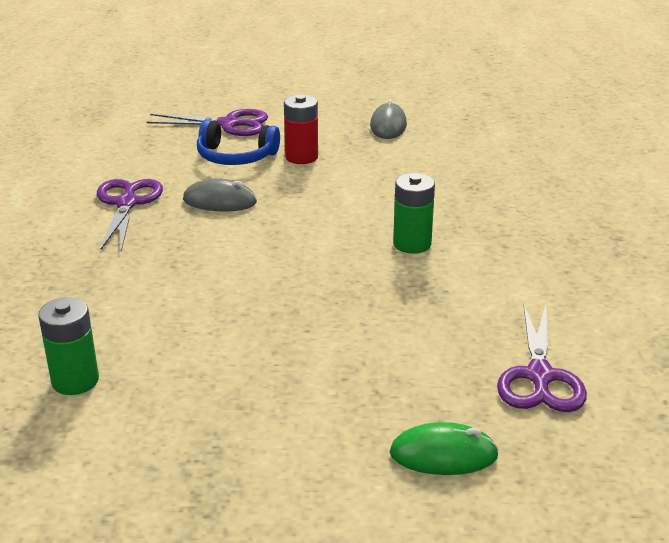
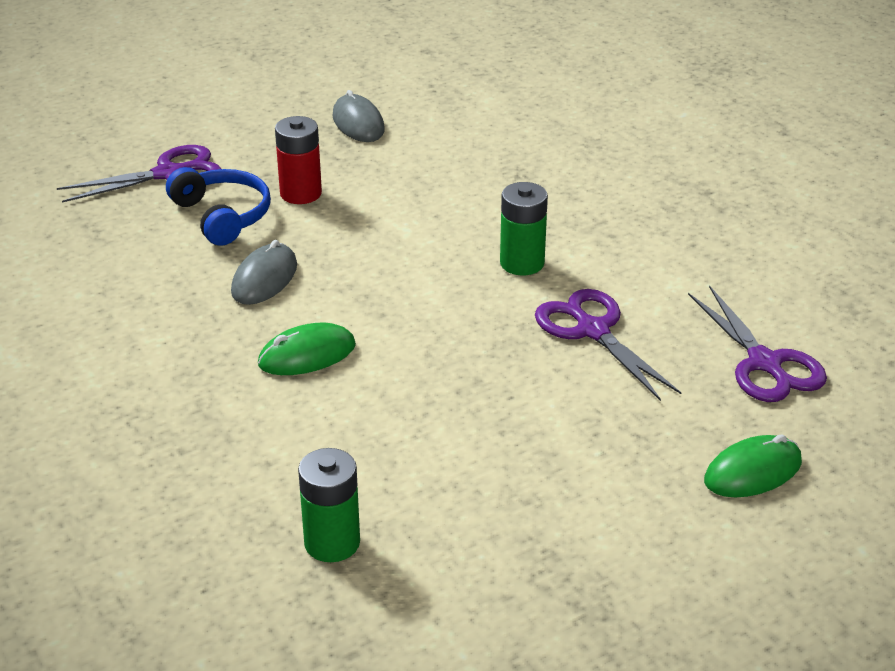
camera: 30 degrees left, 5 degrees up
(127, 203) = (156, 317): purple scissors -> purple scissors (593, 331)
(194, 256) = (307, 355): none -> green mouse
(220, 201) = (264, 279): grey mouse -> grey mouse turned 45 degrees counterclockwise
(235, 157) = (222, 216): blue headphones -> blue headphones turned 105 degrees counterclockwise

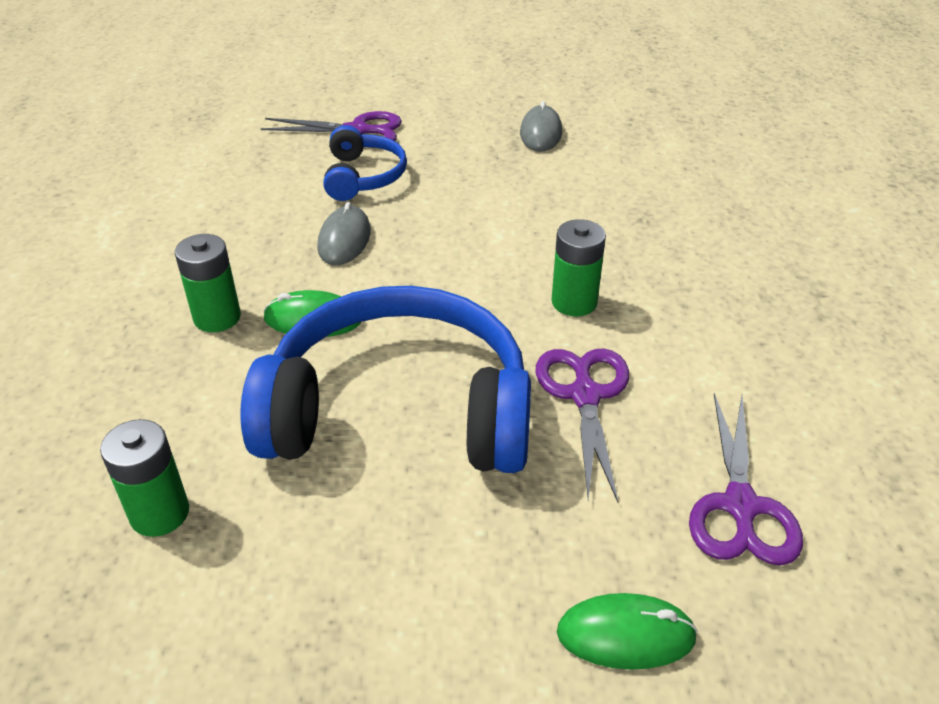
camera: 30 degrees right, 5 degrees up
(213, 384) = (217, 317): none -> green battery
(264, 279) = (344, 239): grey mouse -> grey mouse turned 45 degrees counterclockwise
(301, 193) = (440, 177): red battery -> none
(455, 396) = (399, 410): none -> blue headphones

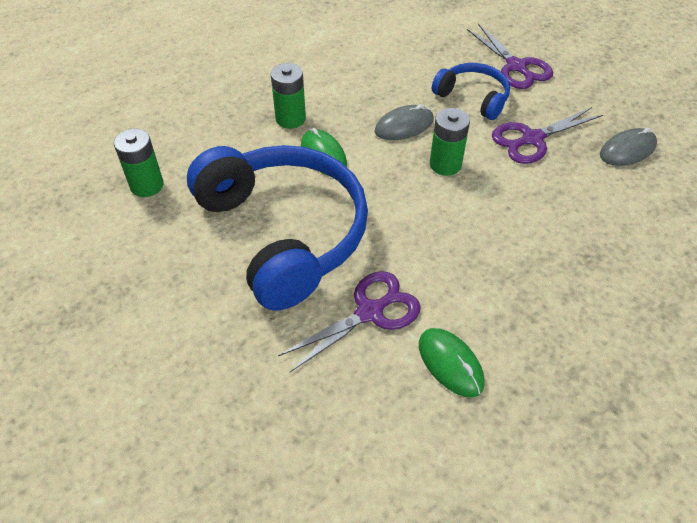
camera: 55 degrees right, 10 degrees up
(363, 176) = (473, 97): blue headphones -> blue headphones turned 105 degrees counterclockwise
(574, 302) = (454, 263): green battery -> green battery (445, 164)
(625, 634) = (196, 422): green mouse -> green mouse (450, 363)
(740, 506) = (338, 441): purple scissors -> purple scissors (532, 139)

